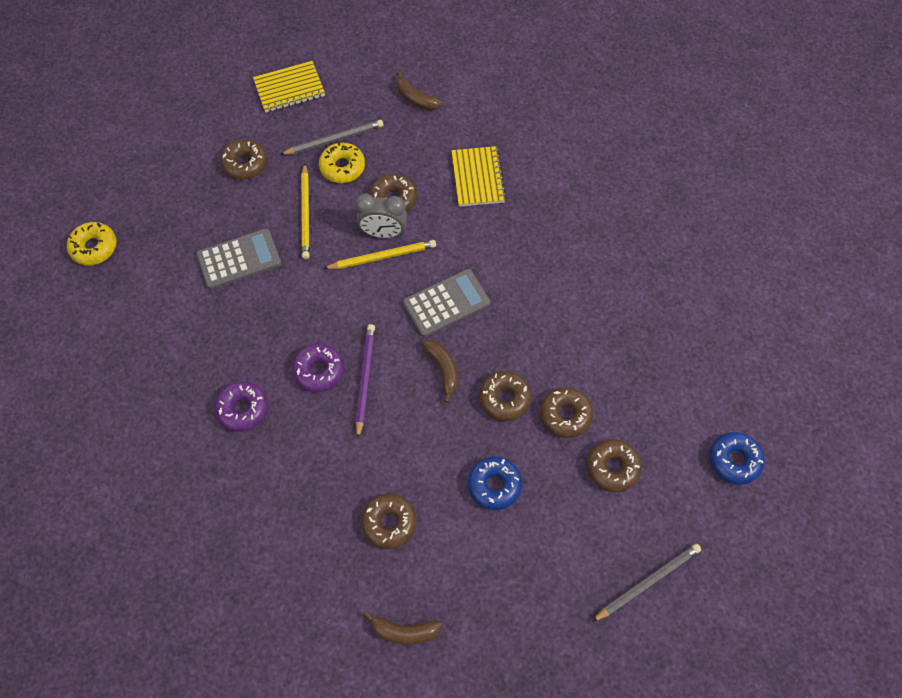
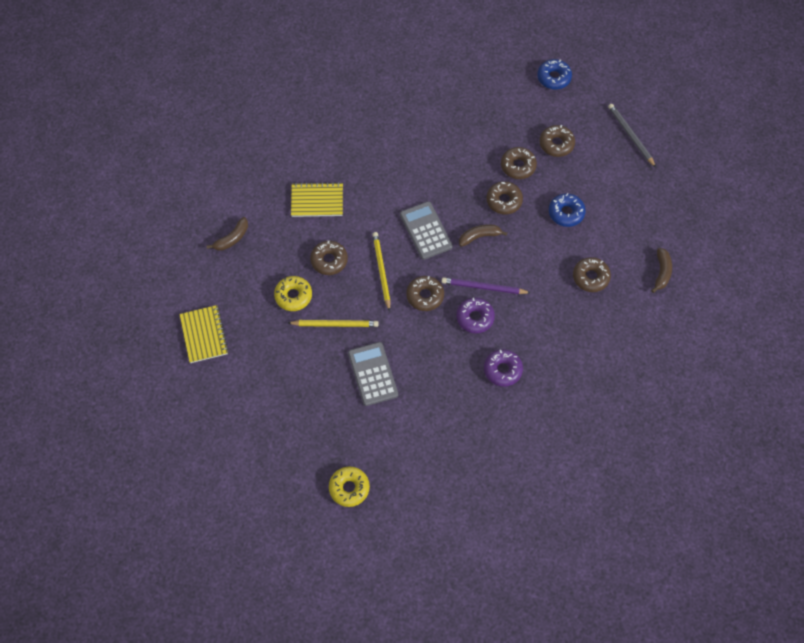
camera: 85 degrees left, 0 degrees up
(245, 164) = (279, 370): brown donut -> brown donut (425, 296)
(334, 139) = (264, 301): grey pencil -> none
(383, 233) = (360, 269): grey clock -> none

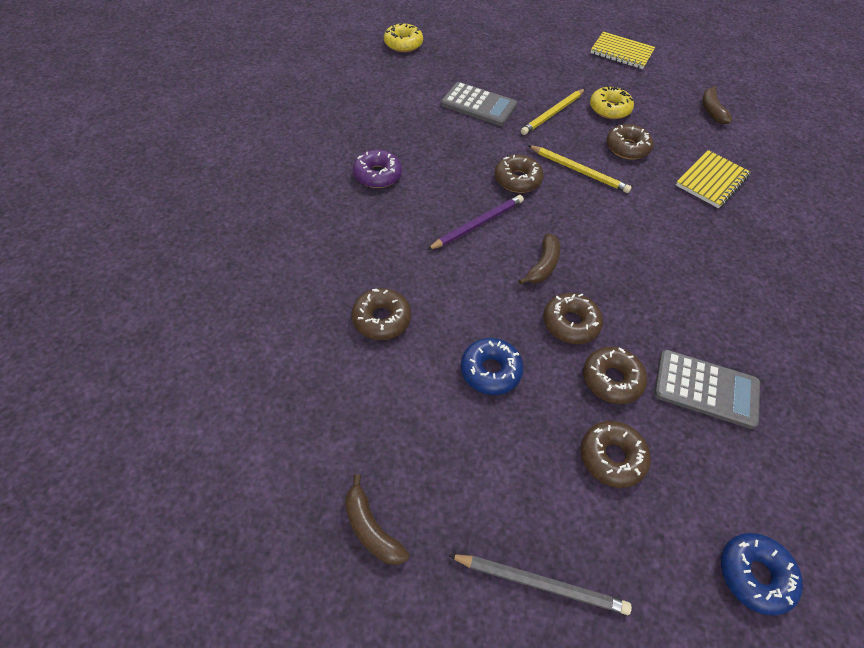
camera: 130 degrees right, 10 degrees down
(426, 231) = (595, 230): grey calculator -> grey calculator (706, 389)
(475, 318) = (452, 195): purple donut -> none
(661, 272) = (299, 396): brown banana -> brown banana (371, 528)

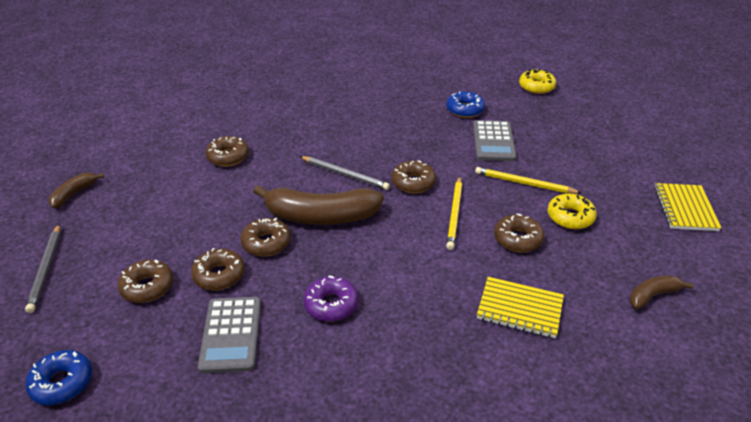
camera: 70 degrees right, 15 degrees down
(377, 175) = (364, 118): purple donut -> purple donut (331, 304)
(477, 224) = (345, 174): purple pencil -> grey pencil
(490, 371) = (203, 213): blue donut -> blue donut (465, 110)
(543, 265) = (320, 216): brown banana -> brown banana, size x2.04

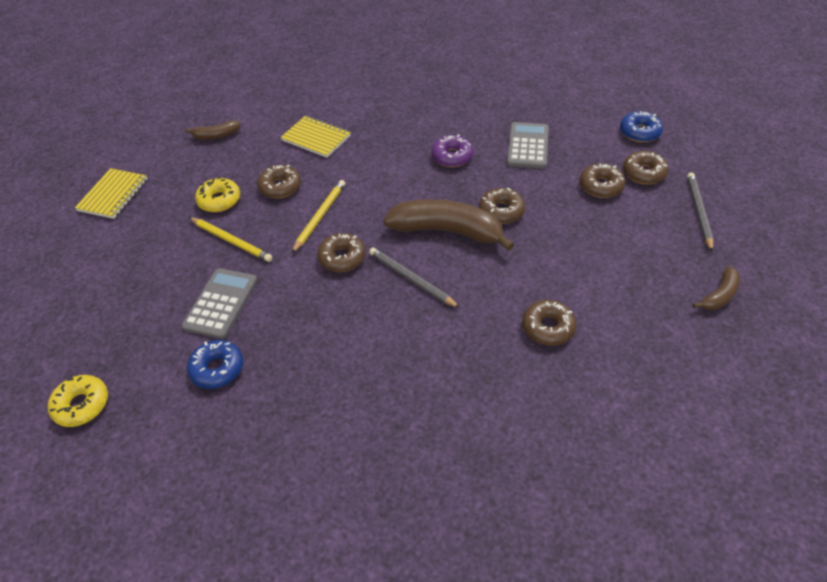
camera: 165 degrees left, 10 degrees up
(219, 275) = (541, 188): brown donut -> brown donut (643, 173)

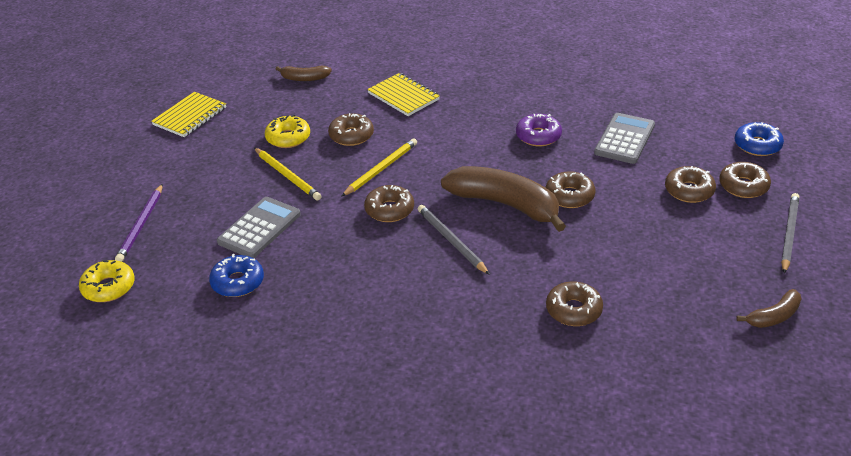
camera: 15 degrees right, 10 degrees down
(97, 325) = (141, 225): none -> purple pencil

